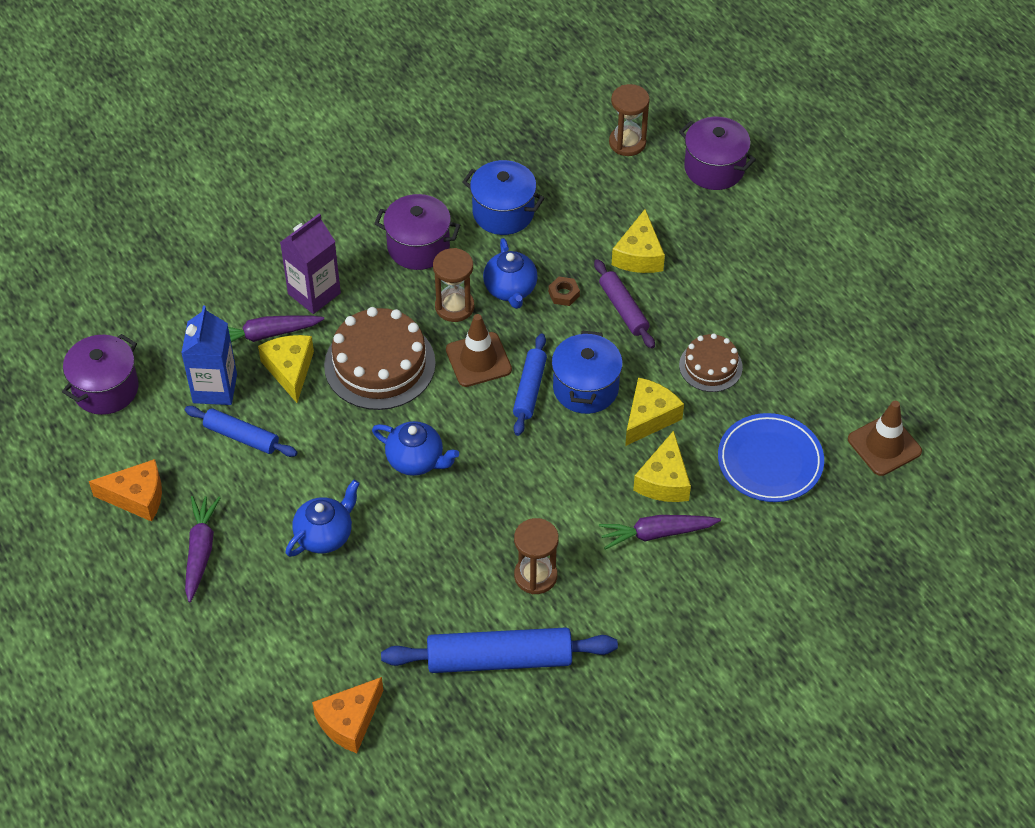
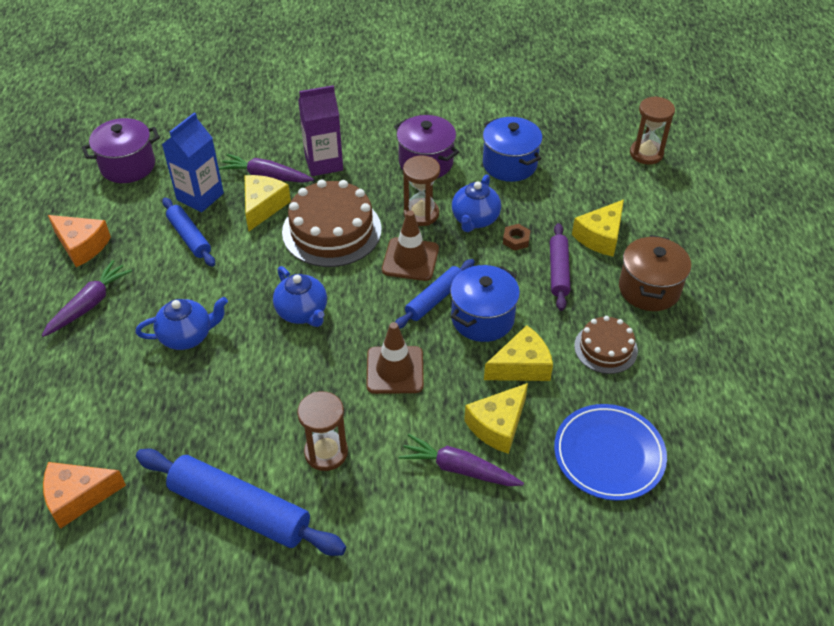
camera: 30 degrees right, 5 degrees down
(714, 168) = (710, 198): purple pot -> none
(714, 290) = (649, 289): none -> brown pot
(884, 445) = (734, 493): brown traffic cone -> brown traffic cone (395, 370)

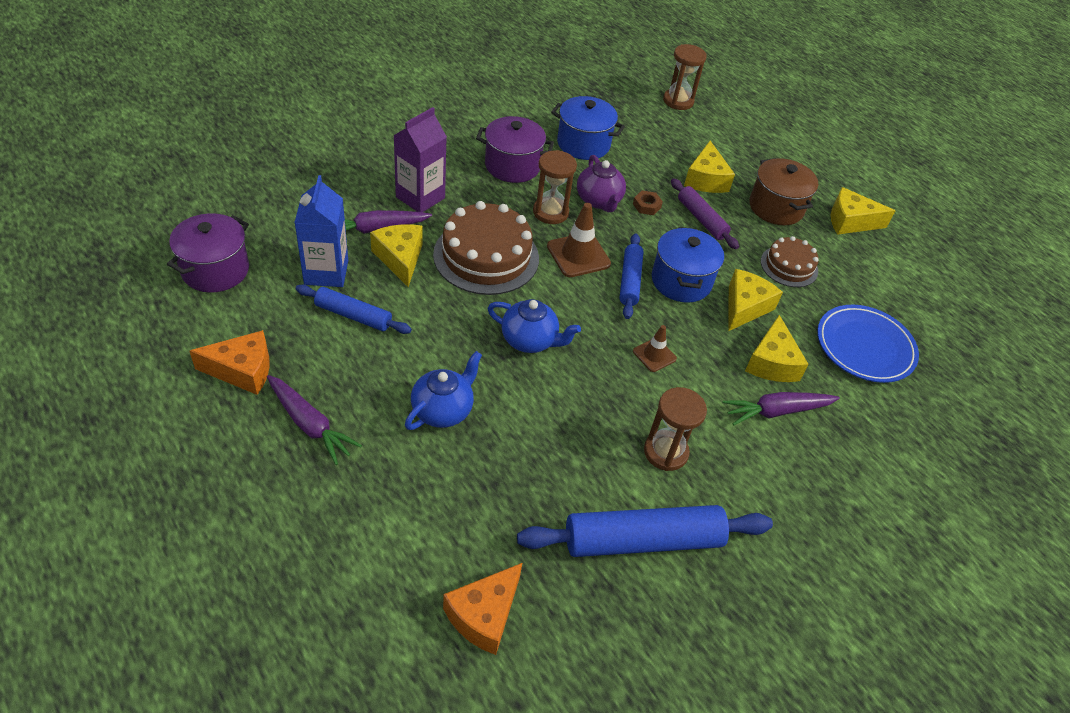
camera: 40 degrees left, 0 degrees up
(90, 304) = (310, 425): purple carrot -> purple carrot turned 135 degrees clockwise
(395, 370) = (654, 355): brown traffic cone -> brown traffic cone, size x0.60
(475, 219) = (599, 201): blue teapot -> purple teapot
(720, 332) = (850, 221): none -> yellow cheese

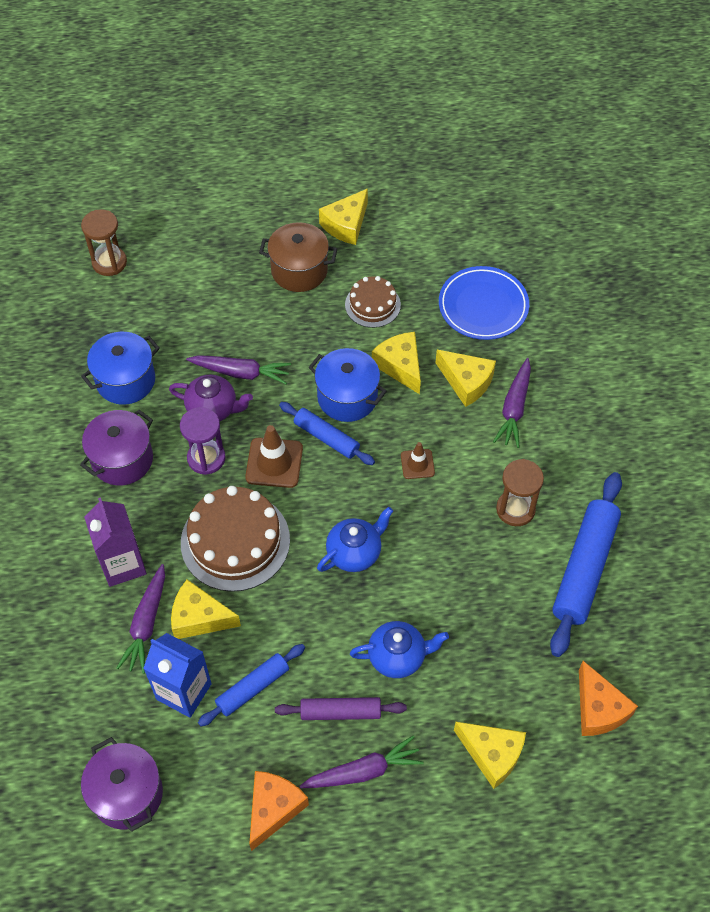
camera: 55 degrees left, 10 degrees up
(443, 410) = (398, 656): blue teapot -> blue teapot turned 105 degrees clockwise
(550, 212) = (206, 458): brown hourglass -> purple hourglass
(646, 206) = (241, 373): brown nut -> purple carrot
(701, 219) = (282, 338): purple rolling pin -> purple rolling pin (340, 712)
(705, 179) = (233, 304): yellow cheese -> yellow cheese (492, 754)

